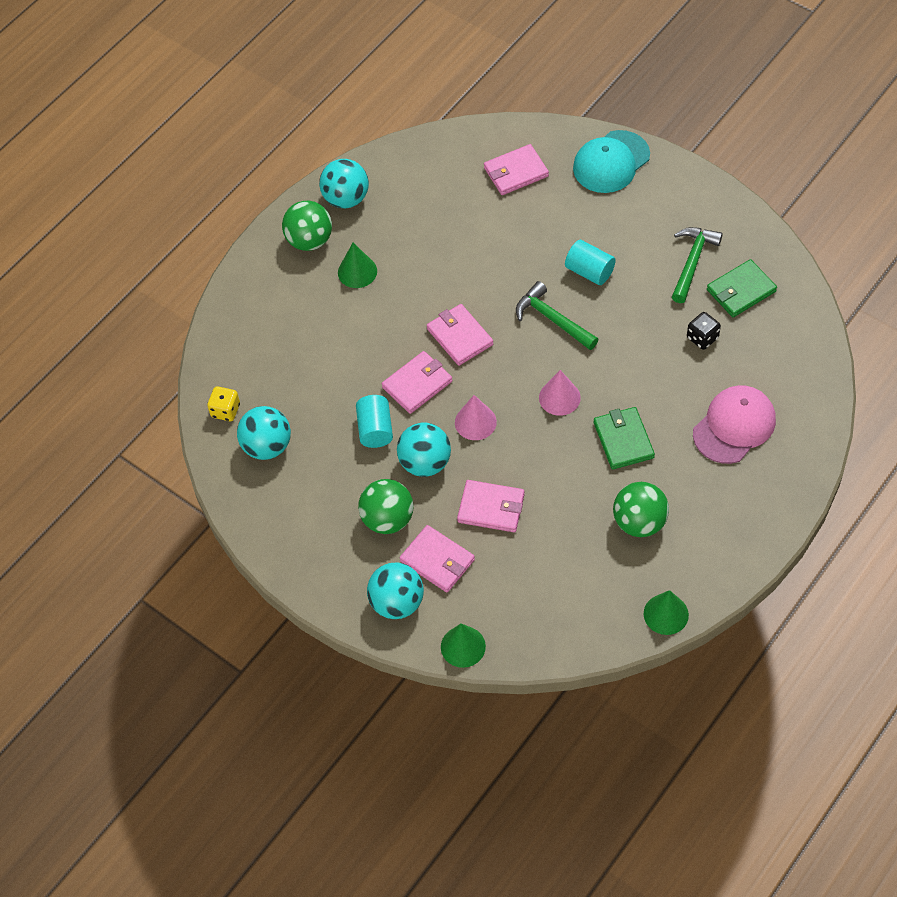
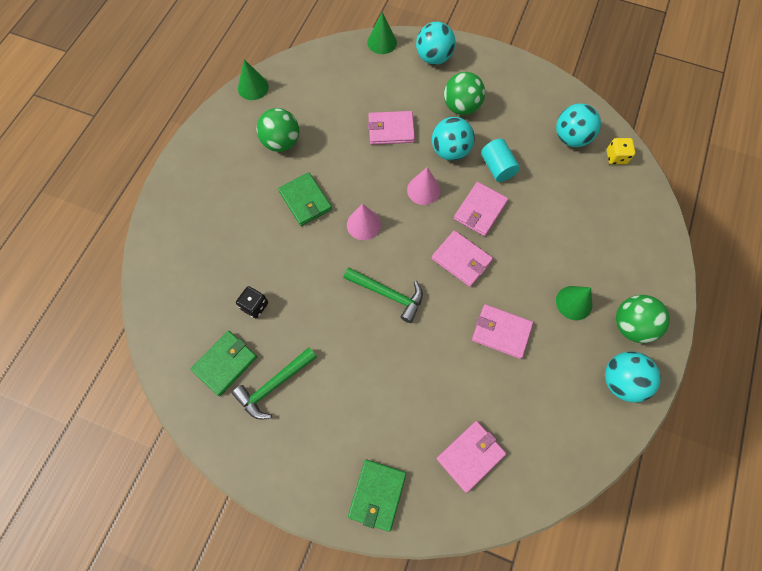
camera: 160 degrees right, 10 degrees up
(437, 561) = (416, 88): pink wallet -> pink wallet (501, 332)
(589, 271) = (367, 352): turquoise cylinder -> none
(611, 162) = (377, 494): turquoise cap -> green wallet
(692, 262) = (274, 385): green hammer -> green hammer turned 45 degrees clockwise
(734, 426) = (219, 231): pink cap -> none

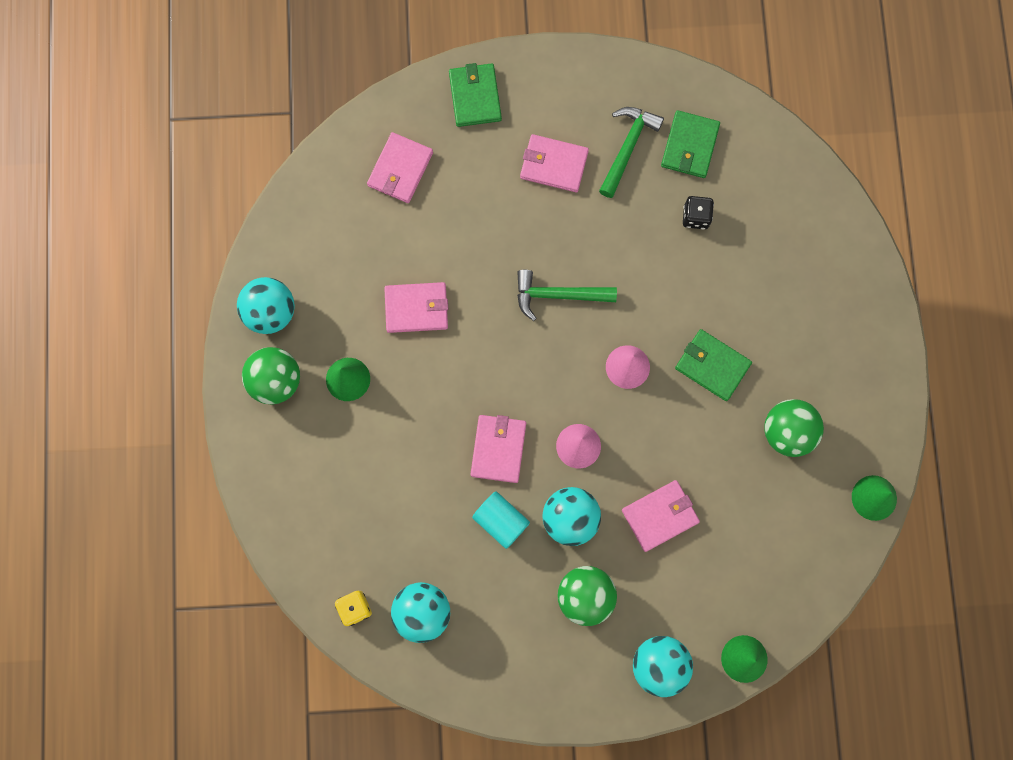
camera: 155 degrees right, 10 degrees up
(461, 260) = (494, 374): pink wallet -> pink wallet (553, 164)

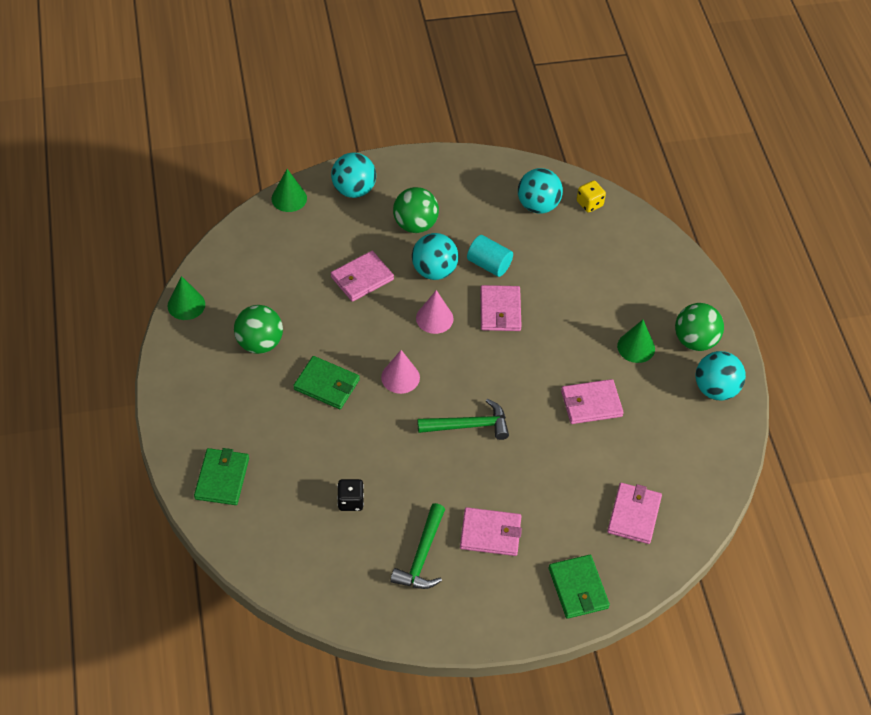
camera: 170 degrees right, 25 degrees down
(689, 146) = (361, 564): green wallet -> green wallet (222, 478)

